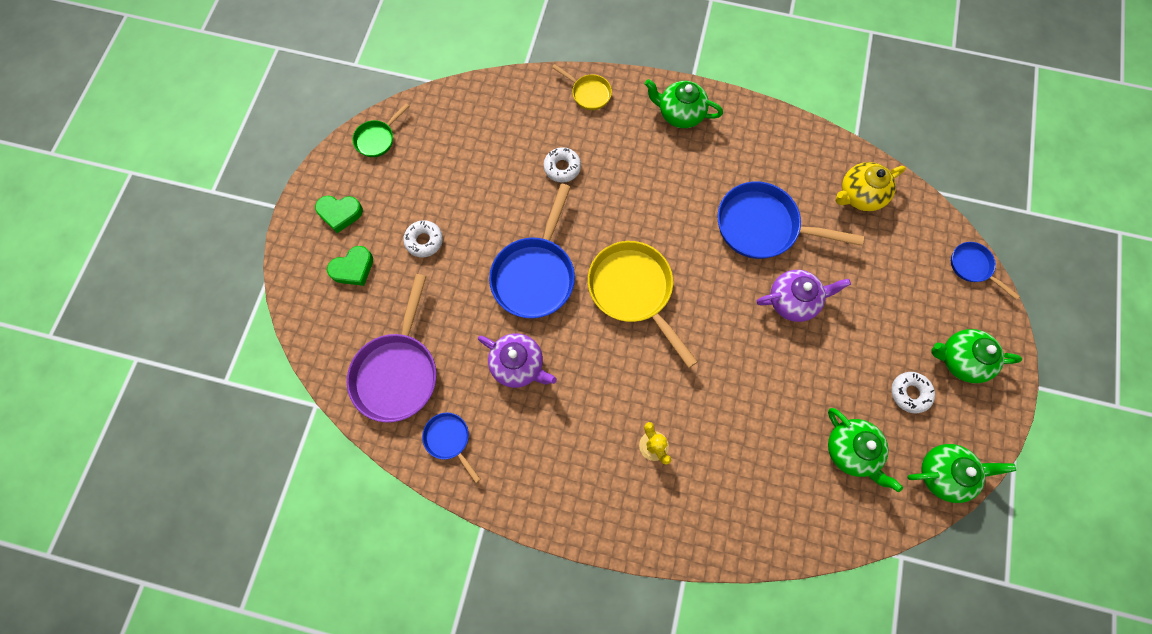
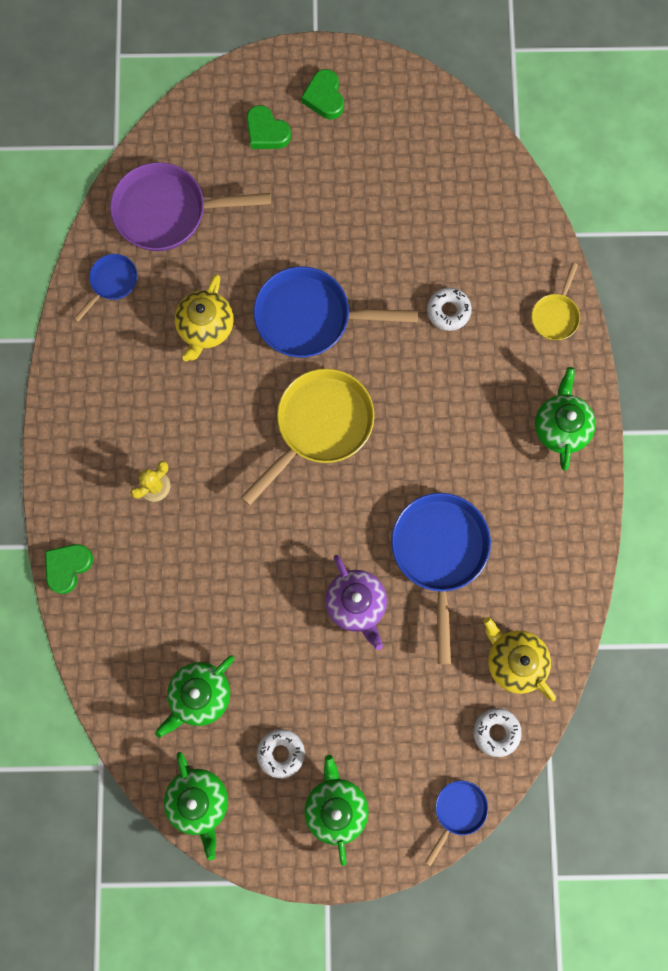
camera: 75 degrees right, 5 degrees up
(377, 139) = (424, 105): green pan -> none
(424, 241) = (317, 192): white donut -> white donut (496, 732)
(518, 365) = (205, 327): purple teapot -> yellow teapot
(712, 545) = (68, 567): none -> green heart

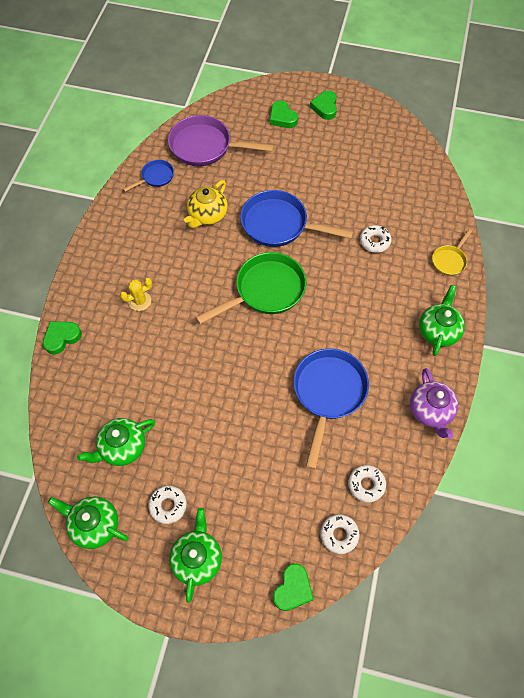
camera: 15 degrees right, 15 degrees down
(199, 801) = (94, 525): green teapot -> green teapot turned 120 degrees clockwise
(319, 426) = (265, 290): yellow pan -> green pan
(356, 604) = (257, 413): purple teapot -> purple teapot (430, 411)
(458, 811) = (293, 589): blue pan -> green heart
(514, 661) = (366, 484): yellow teapot -> white donut

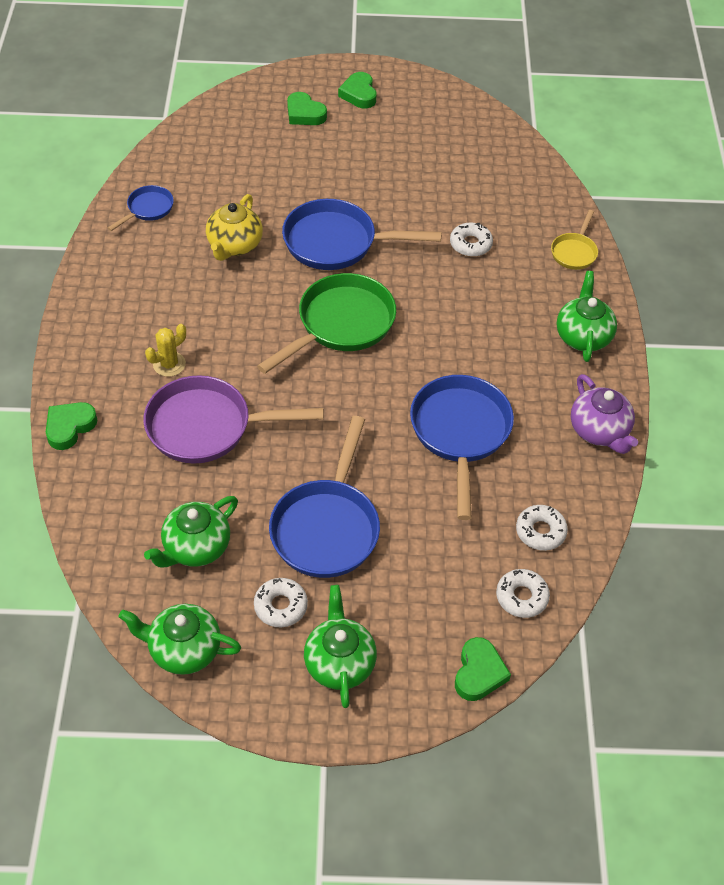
camera: 15 degrees left, 10 degrees down
(205, 147) = (208, 162): purple pan -> purple pan (207, 427)
(215, 450) = (327, 527): none -> blue pan

